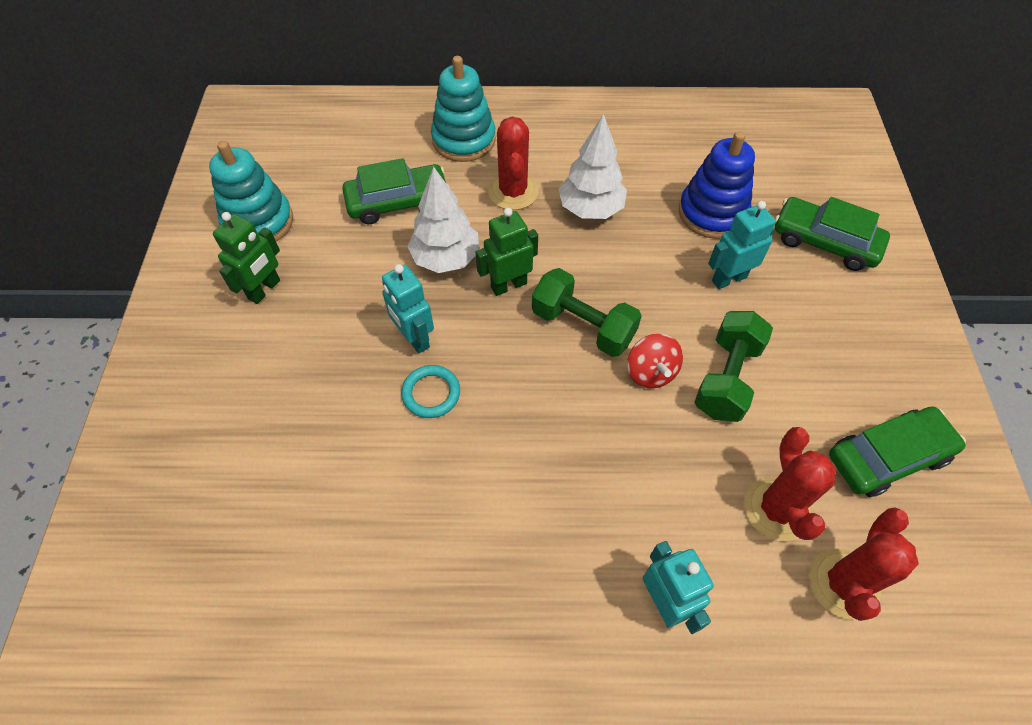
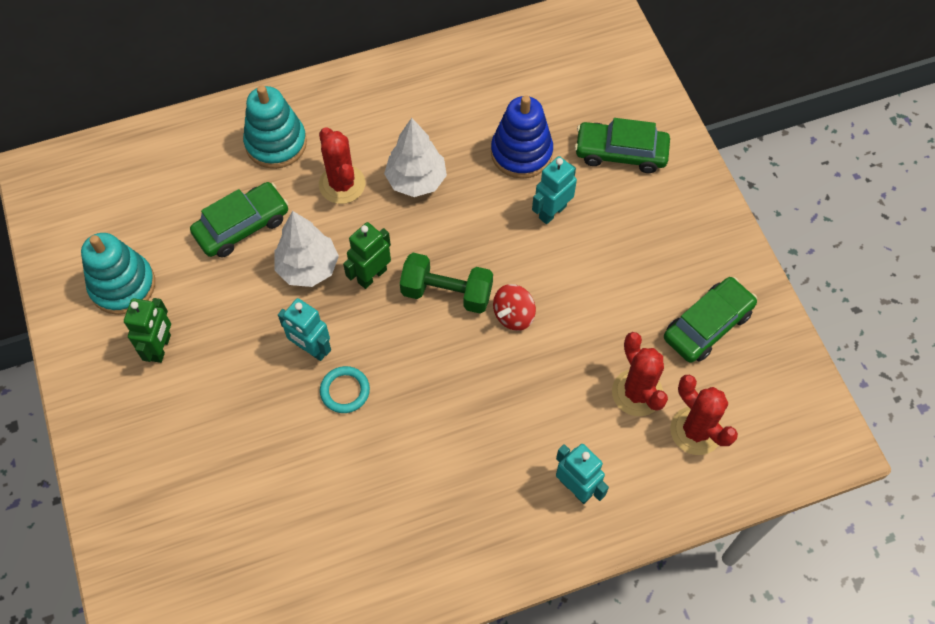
camera: 20 degrees left, 5 degrees up
(650, 372) = (513, 315): red spinning top -> red spinning top turned 75 degrees clockwise
(726, 378) = (573, 301): green dumbbell -> none
(843, 583) = (696, 430): red cactus -> red cactus turned 45 degrees counterclockwise

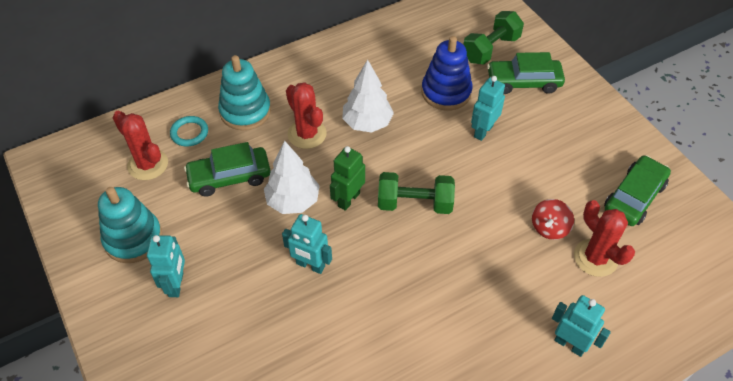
camera: 10 degrees left, 10 degrees down
(161, 347) = (176, 284): green robot -> turquoise robot
(242, 226) = (229, 177): green car -> green car turned 150 degrees counterclockwise
(345, 391) = (347, 295): turquoise ring -> turquoise ring (189, 133)
(513, 315) = (475, 213): red spinning top -> red spinning top (549, 228)
(593, 100) = (491, 49): none -> green dumbbell
(696, 430) = (654, 280): red cactus -> red cactus (148, 164)

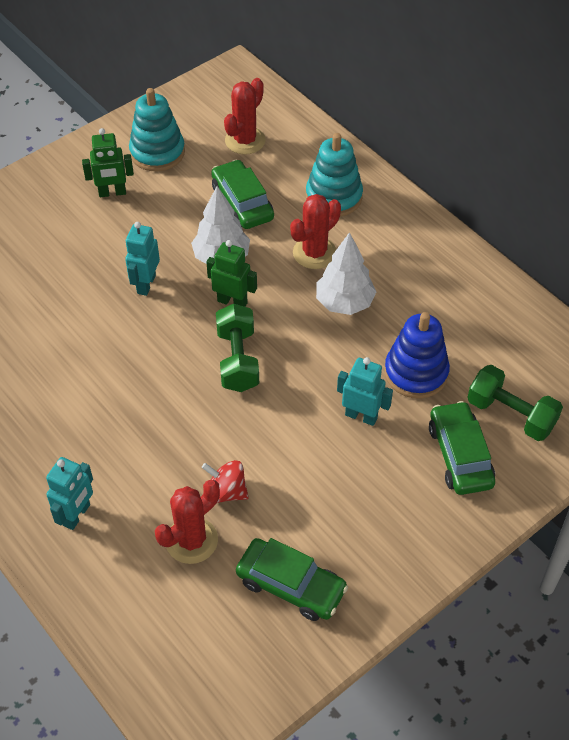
camera: 80 degrees right, 0 degrees up
(176, 284) = (112, 193): turquoise robot -> green robot
(189, 133) = (292, 161): turquoise ring -> none

